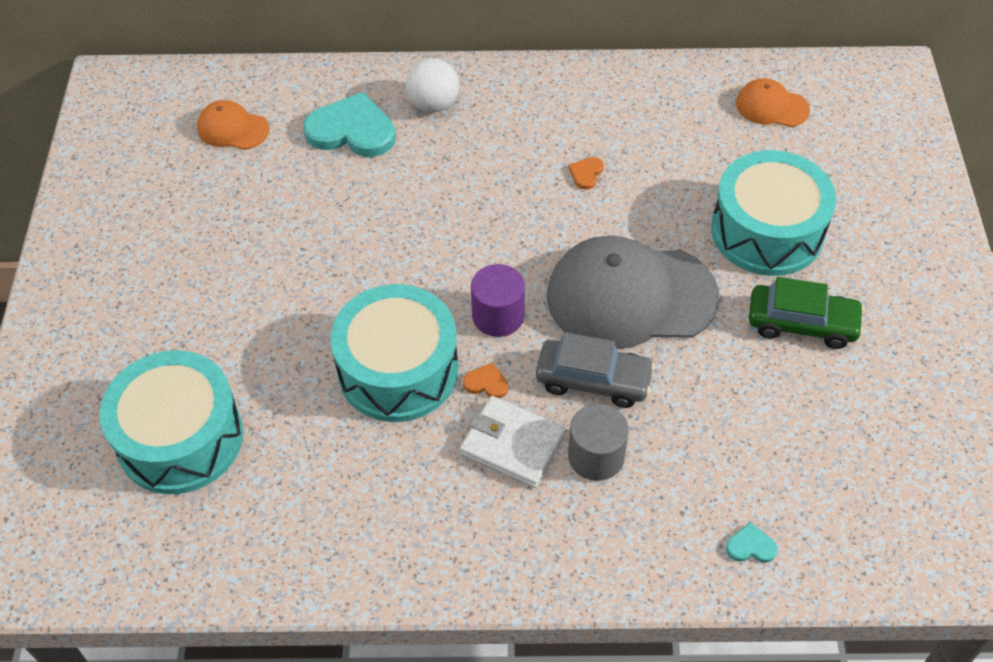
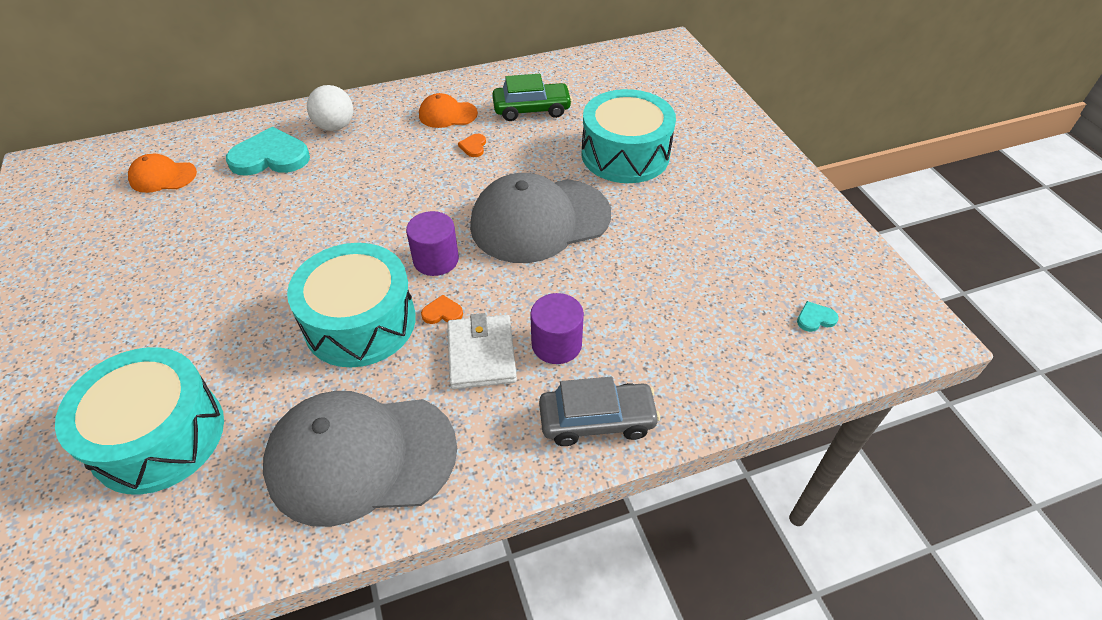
camera: 20 degrees left, 5 degrees down
(362, 519) = (361, 457): none -> grey cap
(512, 444) = (481, 354): white wallet -> white wallet turned 75 degrees clockwise
(593, 380) = (532, 287): grey car -> grey car (597, 420)
(596, 456) = (556, 344): grey cylinder -> purple cylinder
(750, 546) = (711, 378): turquoise heart -> turquoise heart (815, 318)
(771, 106) = (594, 79): orange cap -> orange cap (447, 114)
(802, 324) = (678, 208): green car -> green car (532, 109)

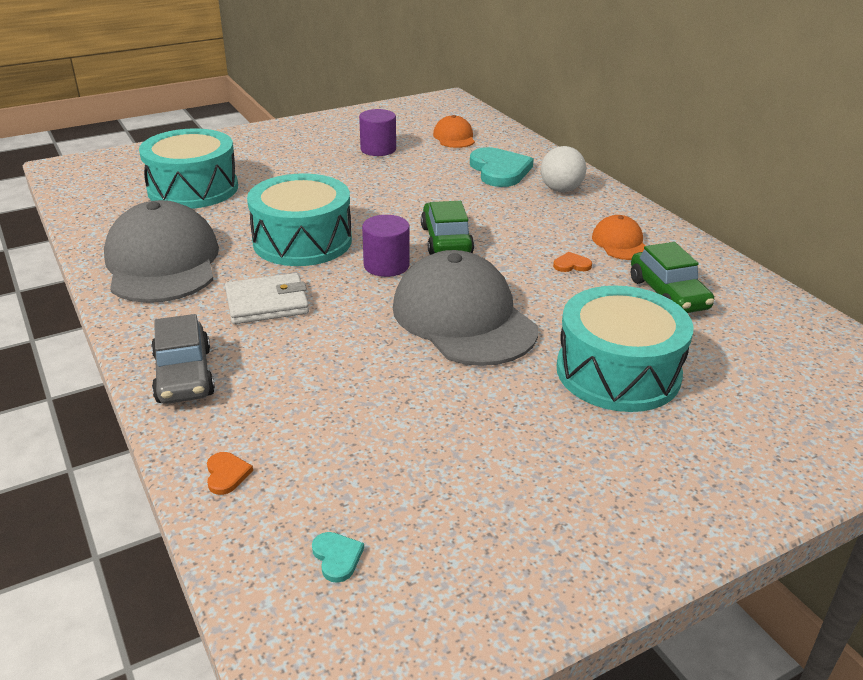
camera: 80 degrees right, 15 degrees down
(402, 213) = (446, 240): none -> green car
(442, 312) = (318, 277): orange heart -> orange heart (226, 474)
(556, 344) = (281, 344): purple cylinder -> purple cylinder (378, 149)

